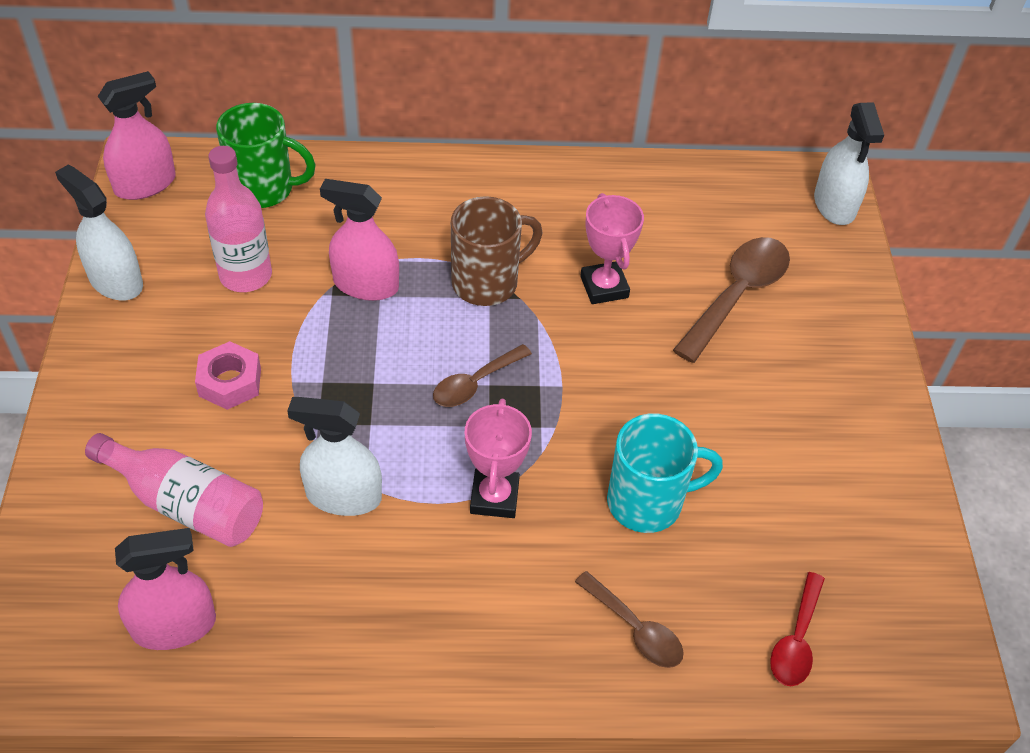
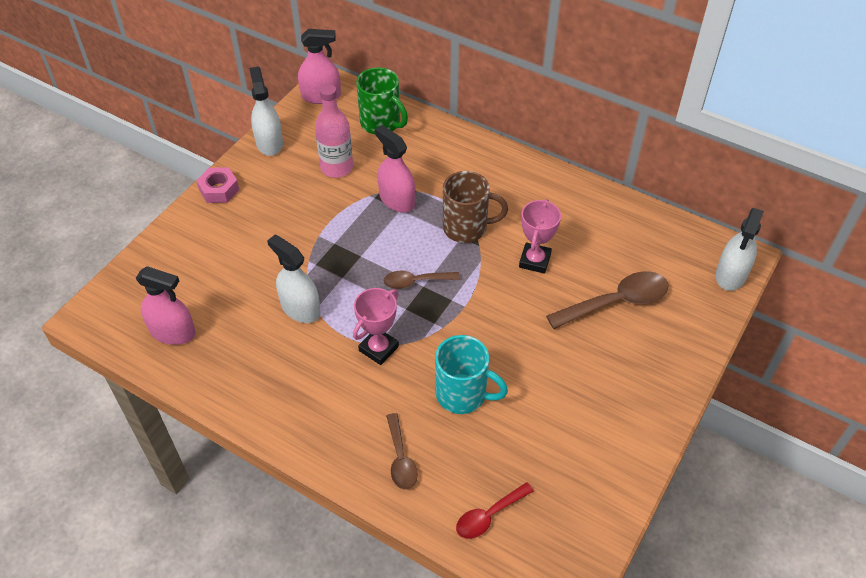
camera: 35 degrees right, 0 degrees up
(186, 504) = (221, 274): pink bottle -> none
(230, 382) = (287, 221): pink nut -> pink nut (219, 190)

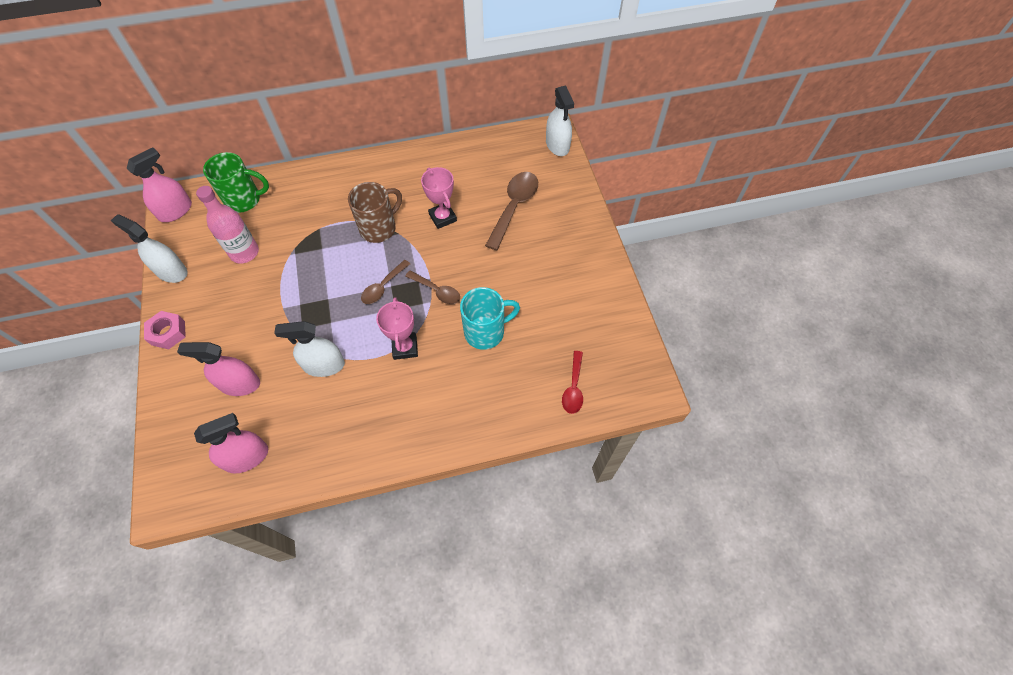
camera: 45 degrees left, 10 degrees up
(397, 200) = (312, 244): pink spray bottle -> pink spray bottle (239, 384)
(401, 459) = (491, 401): brown spoon -> brown spoon (437, 291)

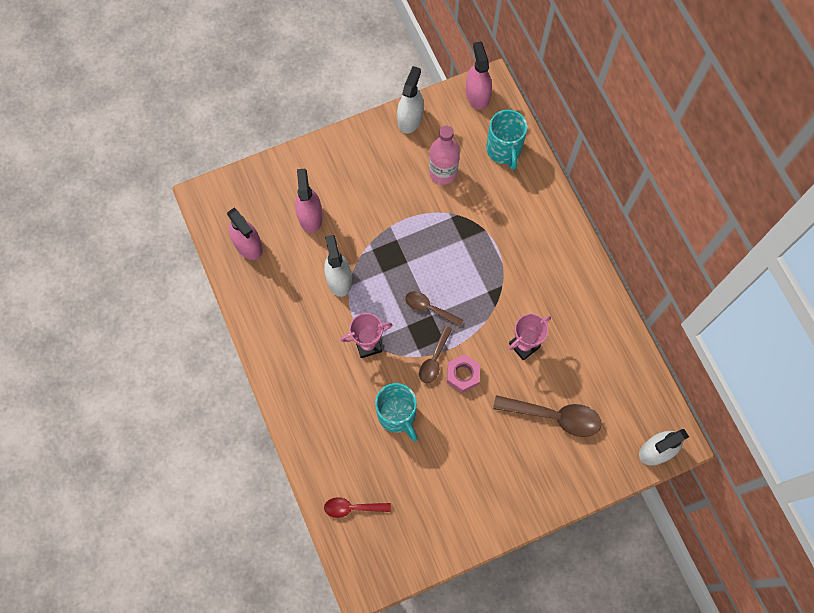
camera: 80 degrees right, 10 degrees up
(168, 333) = (348, 141): pink nut -> pink nut (463, 375)
(175, 211) = (477, 95): pink spray bottle -> pink spray bottle turned 135 degrees counterclockwise
(244, 200) = (504, 150): green mug -> turquoise mug
(379, 228) = (497, 286): brown mug -> none

